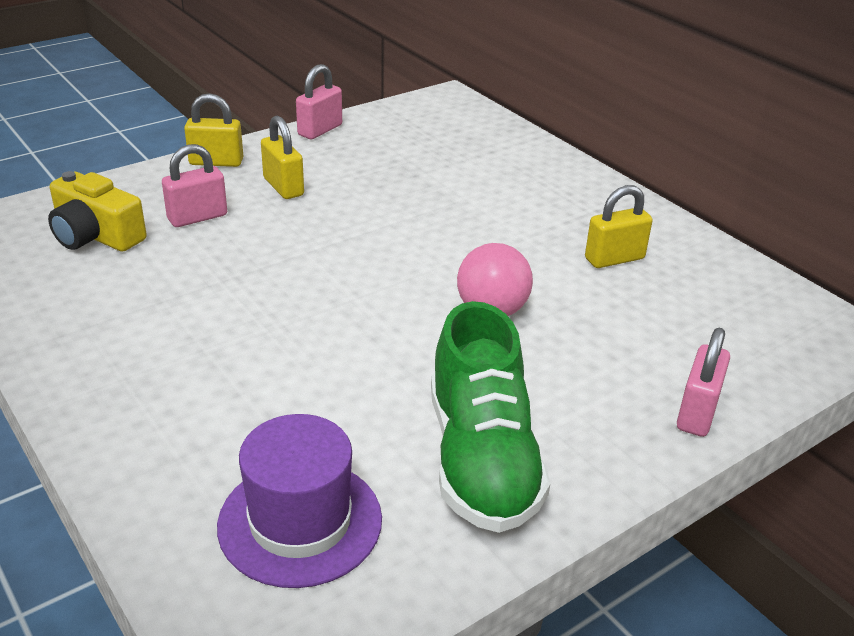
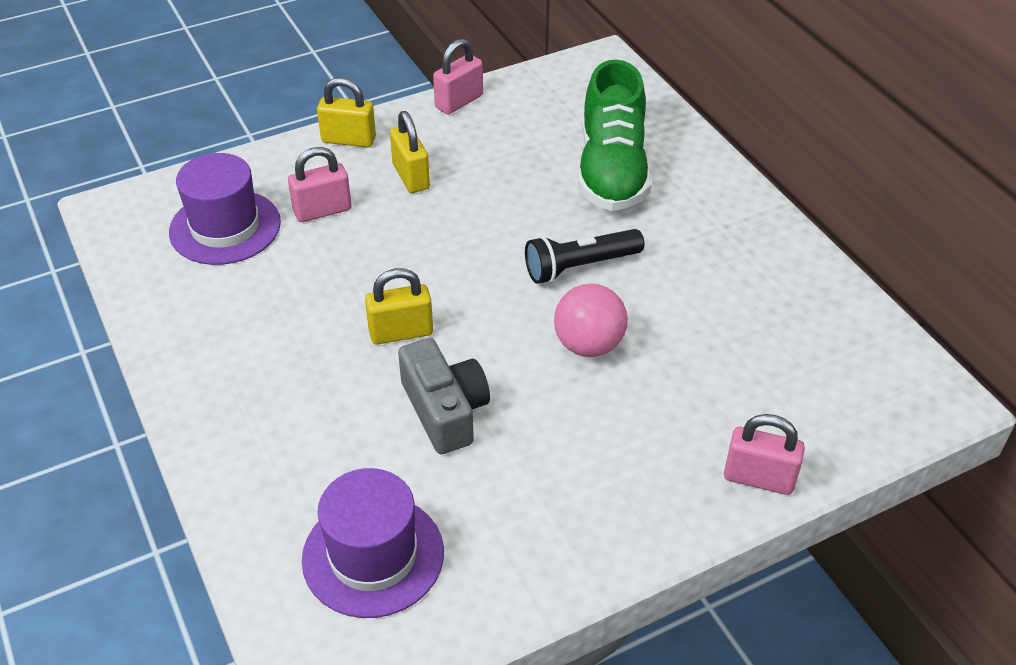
camera: 10 degrees right, 10 degrees up
(96, 235) = (225, 227): yellow camera -> purple hat
(355, 377) = (445, 410): none -> grey camera
(467, 248) = (580, 267): none -> black flashlight
(481, 459) = (543, 509): green shoe -> green shoe (612, 171)
(614, 259) = (727, 290): yellow padlock -> yellow padlock (401, 332)
(697, 413) = (759, 478): pink padlock -> pink padlock turned 75 degrees clockwise

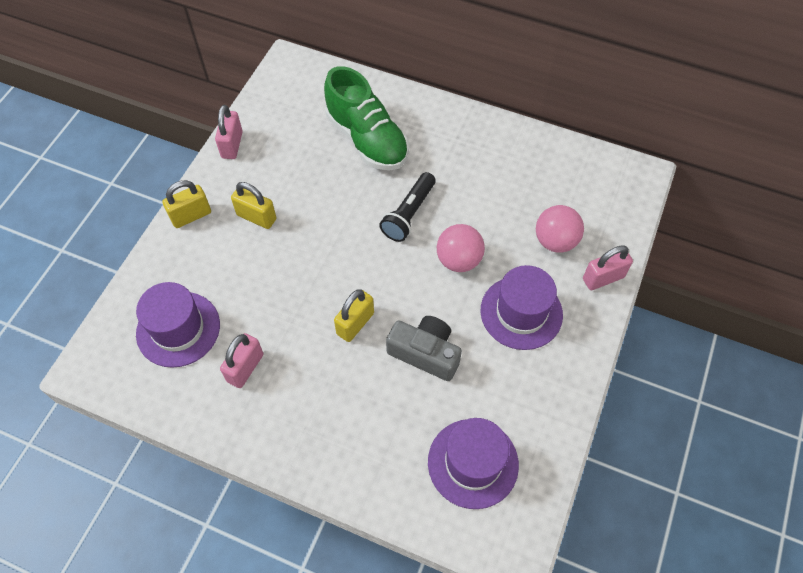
camera: 40 degrees left, 15 degrees up
(322, 211) = (227, 276): pink padlock -> pink padlock (245, 368)
(606, 445) = (521, 312): none -> purple hat
(736, 399) = (555, 241): none -> pink ball

